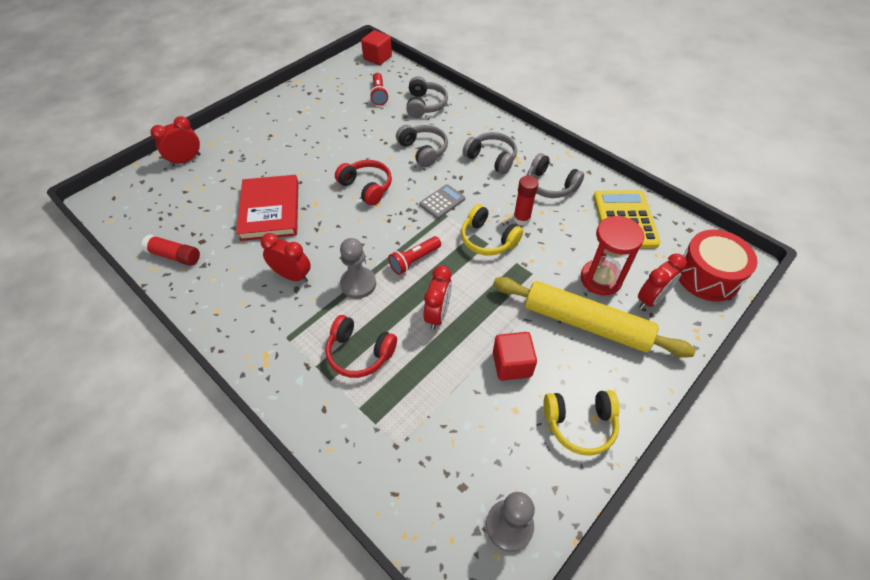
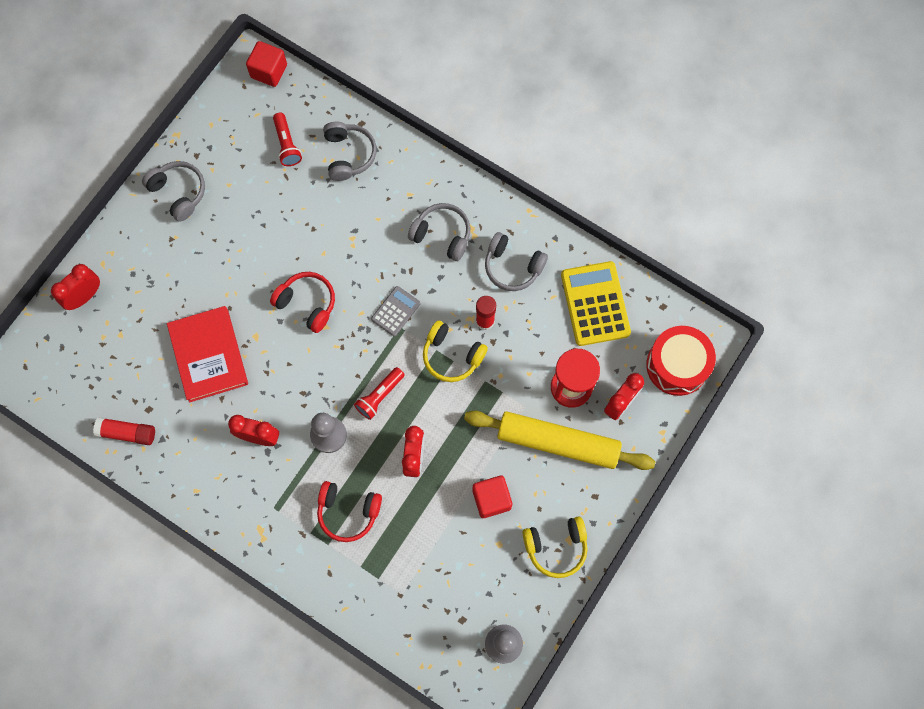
camera: 10 degrees left, 20 degrees up
(423, 150) = (360, 235): grey headphones -> grey headphones (178, 193)

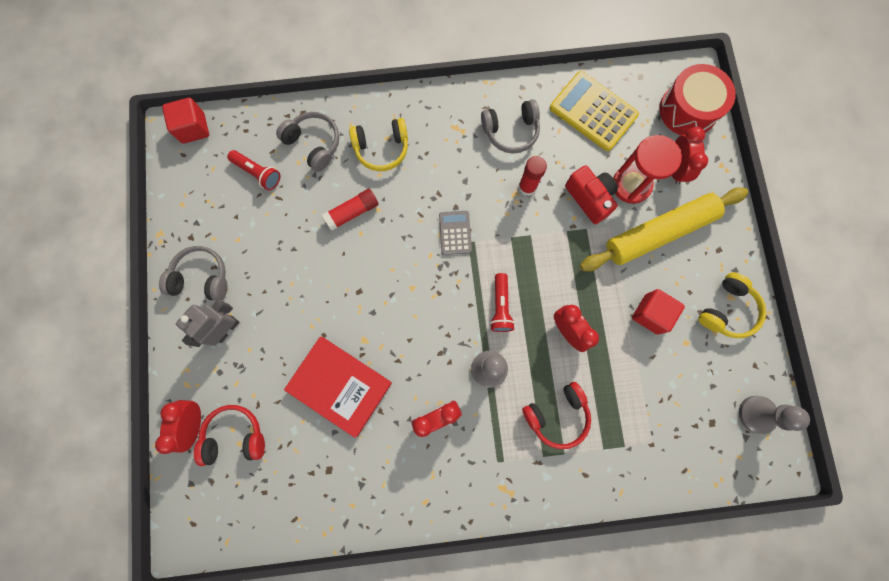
camera: 40 degrees left, 5 degrees up
(127, 433) = (328, 504): red glue stick -> red glue stick (352, 212)
(164, 246) = (226, 329): none -> grey robot
(307, 304) = (382, 282): red headphones -> red headphones (235, 436)
(442, 235) = (438, 149): grey headphones -> none
(452, 355) = (526, 232): yellow headphones -> yellow headphones (381, 148)
(527, 370) = (589, 198): none -> red camera

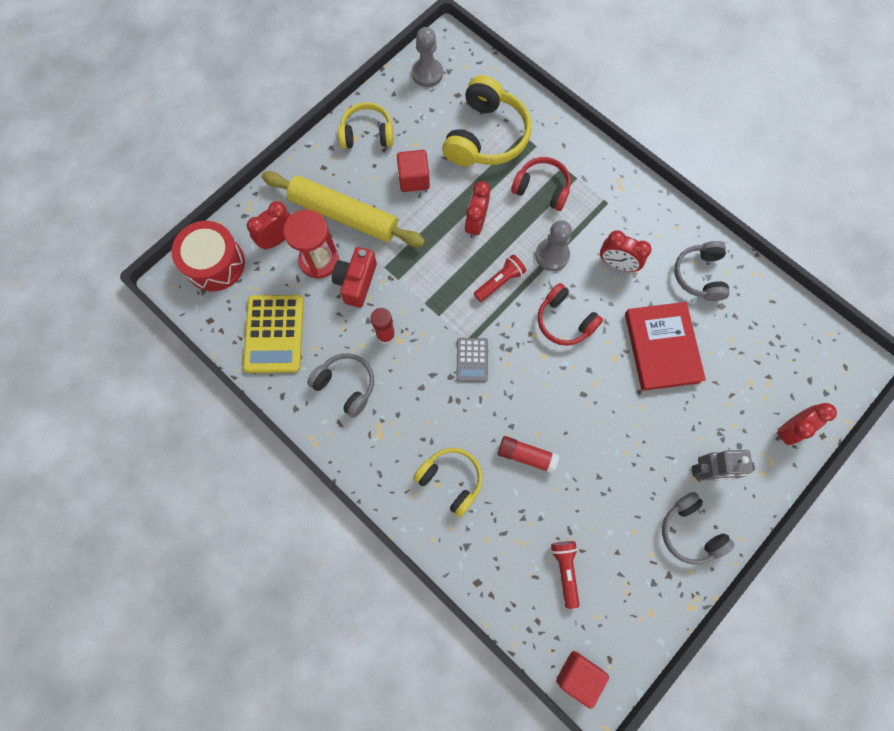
camera: 130 degrees left, 5 degrees down
(235, 436) = (767, 391): red headphones -> red headphones (564, 321)
(313, 144) = (497, 544): grey headphones -> grey headphones (699, 275)
(455, 233) = (472, 360): grey calculator -> grey calculator turned 45 degrees counterclockwise
(647, 411) = (486, 136): none -> yellow headphones

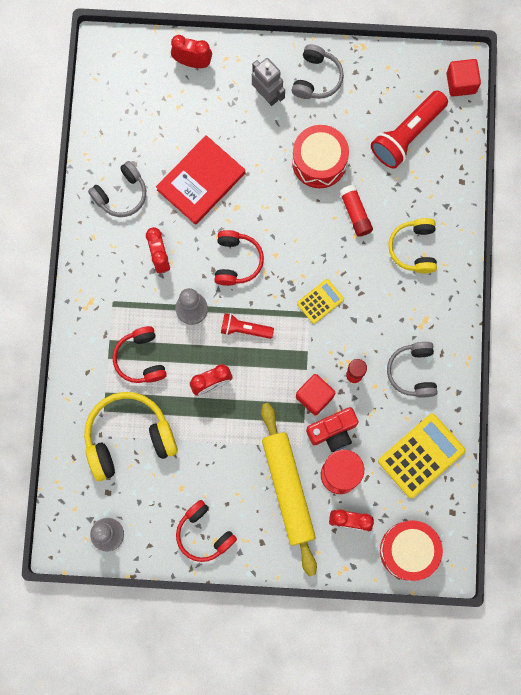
camera: 130 degrees left, 5 degrees up
(367, 134) = (204, 534): yellow headphones -> red headphones
(414, 179) = (213, 462): red cube -> red cube (314, 396)
(472, 360) = (320, 301): grey calculator -> yellow calculator
(565, 570) = (407, 135): red flashlight -> red flashlight, size x1.76
(602, 464) = (319, 162): none -> red drum

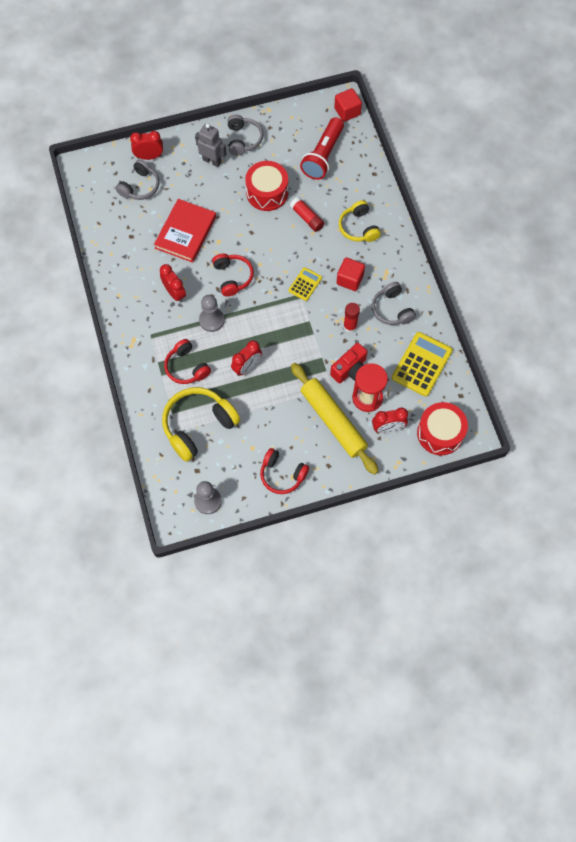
camera: 20 degrees left, 10 degrees down
(121, 194) = (129, 259): grey headphones -> grey headphones (140, 186)
(244, 329) = (256, 321): red flashlight -> none
(314, 396) = (327, 350): red cube -> red cube (350, 279)

